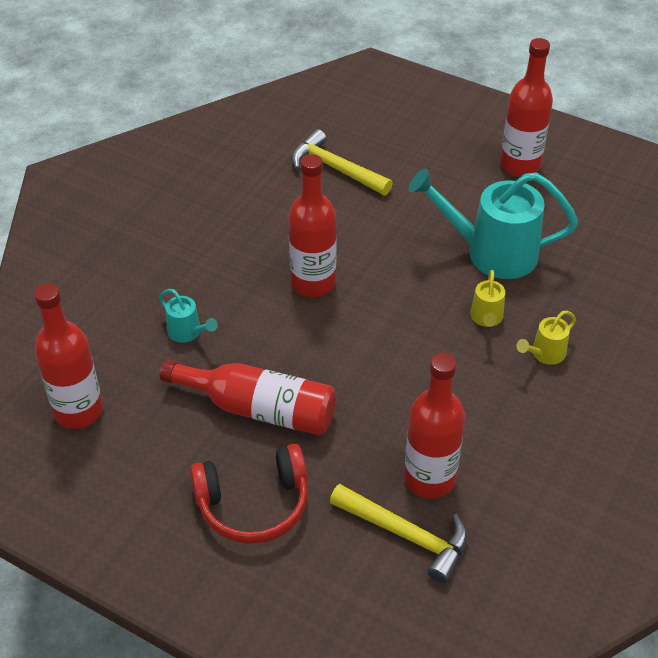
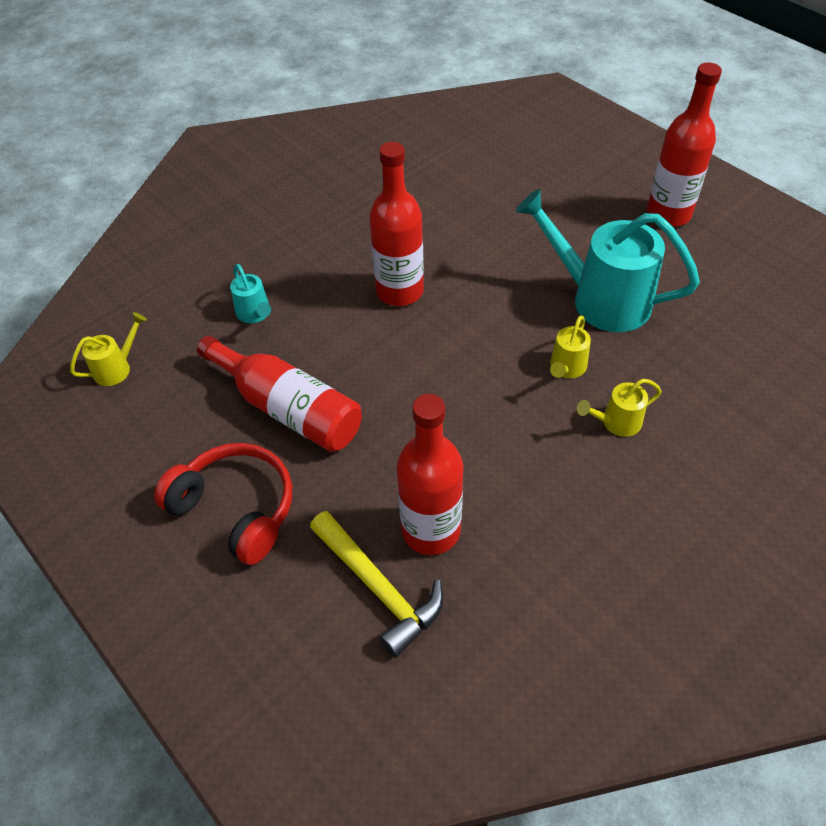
camera: 20 degrees right, 5 degrees up
(78, 411) = (117, 368): red bottle -> yellow watering can
(253, 504) = (236, 508): red headphones -> red headphones turned 150 degrees counterclockwise
(335, 168) = (472, 182): yellow hammer -> none

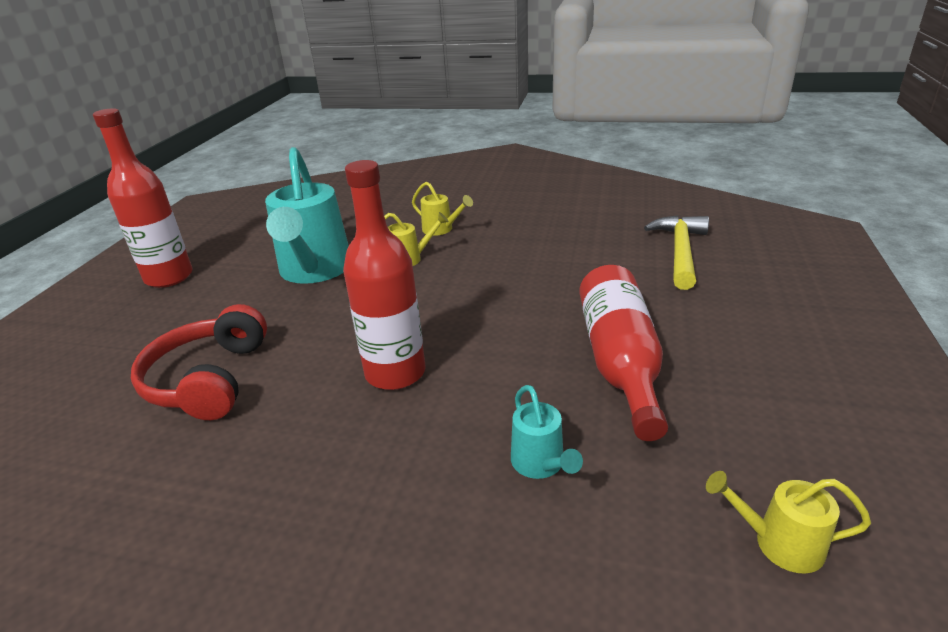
camera: 125 degrees left, 20 degrees down
(236, 508) = (740, 332): red headphones -> red headphones (208, 379)
(255, 314) = (541, 465): turquoise watering can -> turquoise watering can turned 135 degrees clockwise
(431, 530) = (615, 252): red bottle -> none

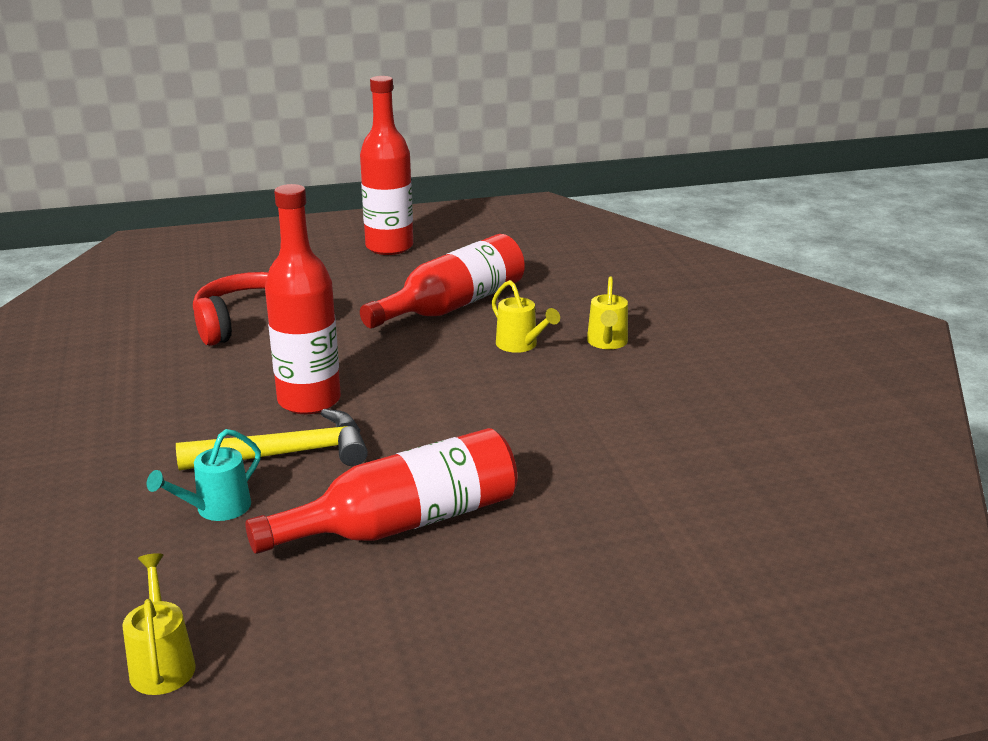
camera: 60 degrees right, 5 degrees down
(314, 271) = (453, 305): turquoise watering can -> red bottle
(680, 251) = (711, 525): yellow hammer -> yellow hammer (287, 454)

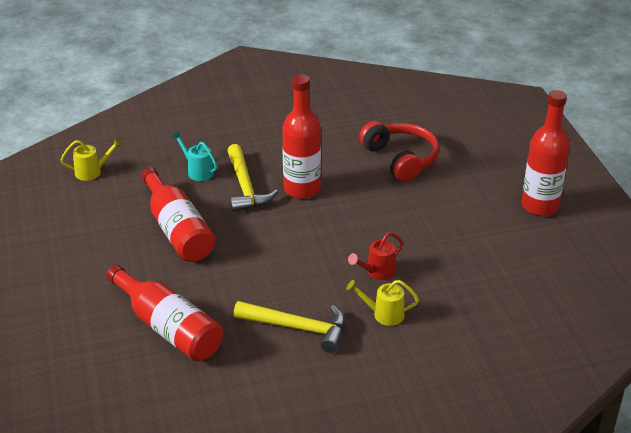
camera: 90 degrees right, 10 degrees up
(453, 305) = (438, 240): red bottle -> red bottle (168, 327)
(521, 345) = (377, 272): yellow watering can -> red watering can
(647, 401) = (298, 328): none -> yellow hammer

